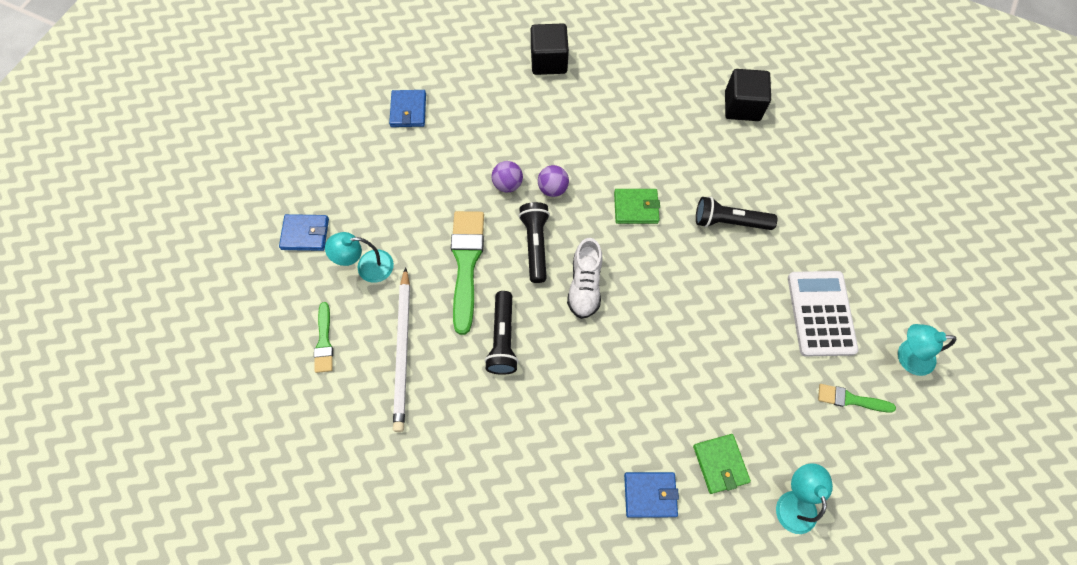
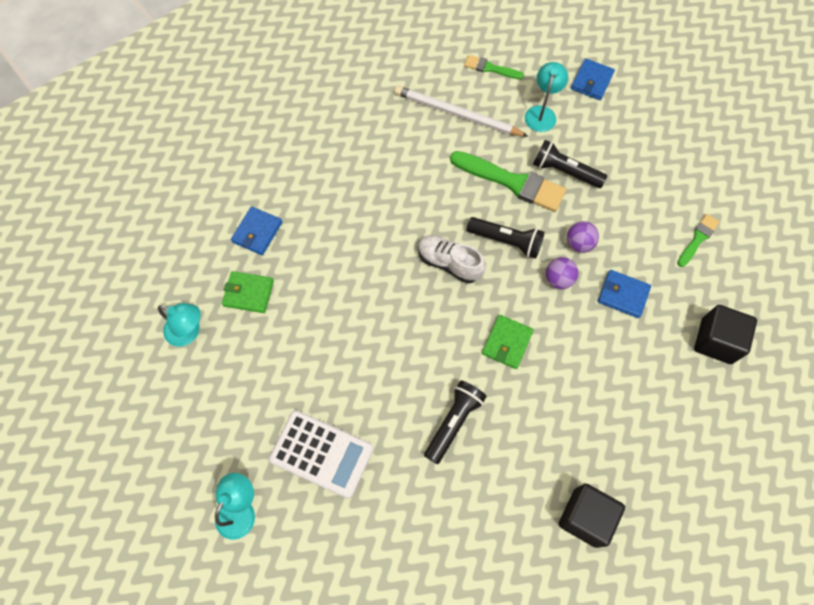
camera: 115 degrees right, 0 degrees up
(408, 110) = (694, 193): blue wallet -> blue wallet (623, 295)
(503, 339) = (432, 183): black flashlight -> black flashlight (564, 171)
(850, 399) = (235, 430): green brush -> green brush (698, 239)

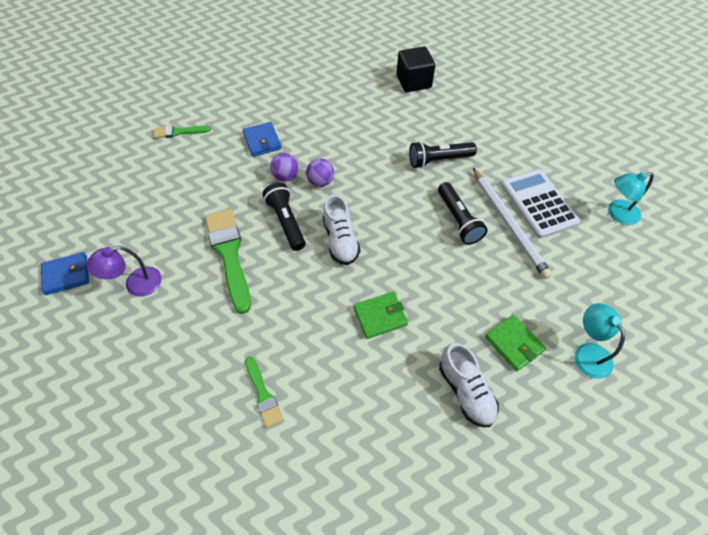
camera: 135 degrees left, 10 degrees down
(257, 232) = (466, 391): blue wallet -> white shoe
(457, 114) = (192, 345): white pencil -> white pencil (509, 224)
(490, 68) = (110, 362): green brush -> green brush (263, 394)
(507, 343) = (360, 171): green wallet -> green wallet (380, 316)
(541, 113) = (136, 284): turquoise lamp -> purple lamp
(564, 171) = (187, 230): black flashlight -> black flashlight (458, 220)
(579, 244) = (245, 183): purple ball -> purple ball (320, 182)
(716, 341) = (249, 89): black cube -> none

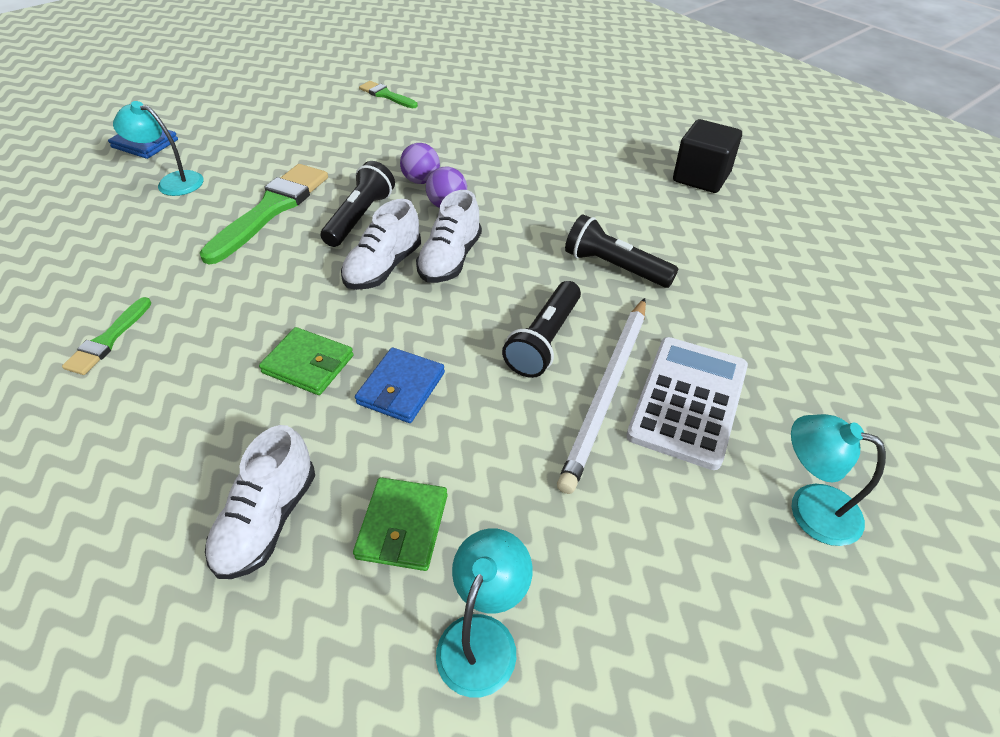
camera: 45 degrees right, 10 degrees down
(136, 284) = (172, 182): purple lamp -> turquoise lamp
(262, 141) = (446, 141): blue wallet -> blue wallet (401, 388)
(365, 211) = (450, 259): none -> white shoe

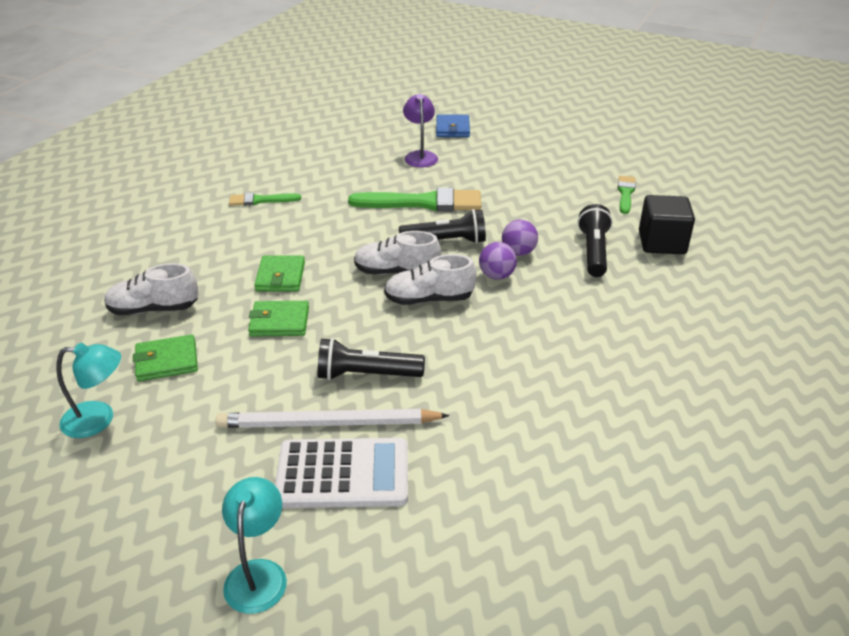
camera: 65 degrees right, 10 degrees down
(172, 182) = (420, 156): turquoise lamp -> purple lamp
(401, 388) = (279, 322): blue wallet -> green wallet
(615, 267) = (488, 391): black flashlight -> black flashlight (593, 252)
(701, 177) = (692, 419): black cube -> black cube (662, 243)

